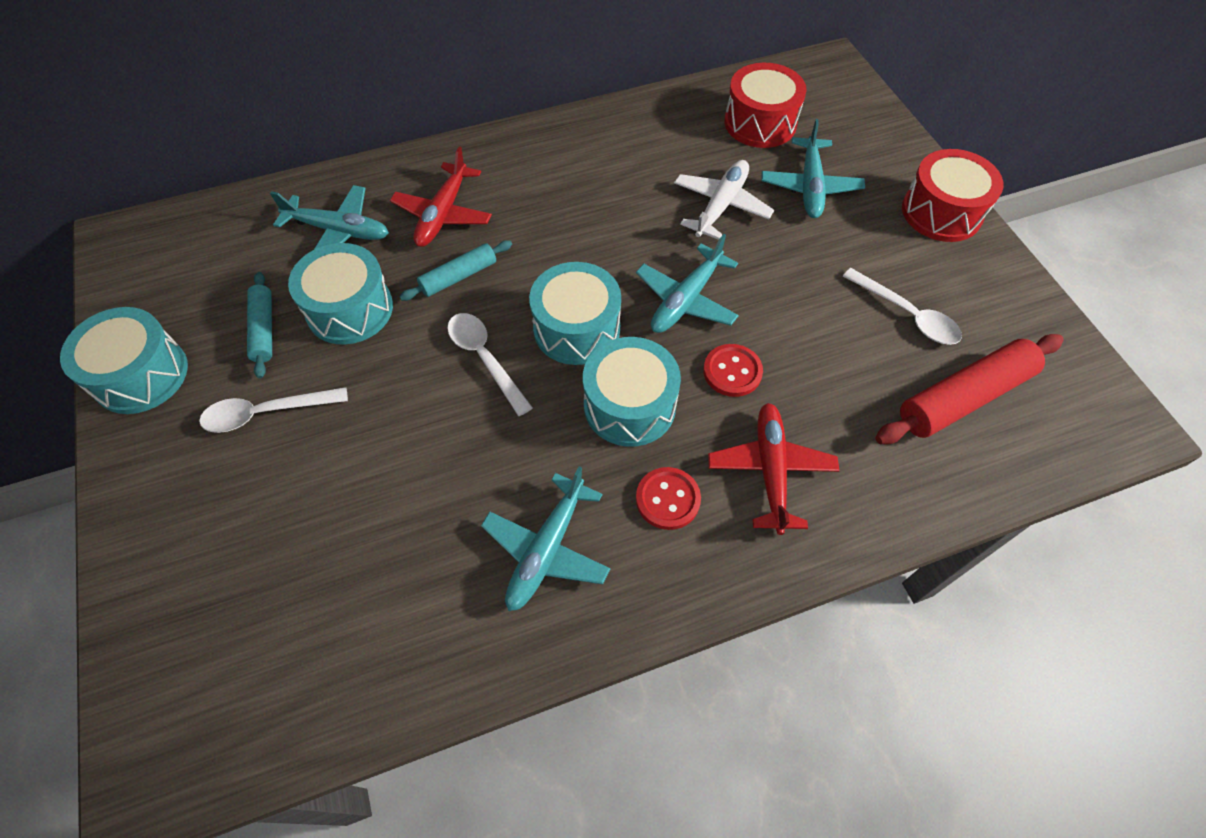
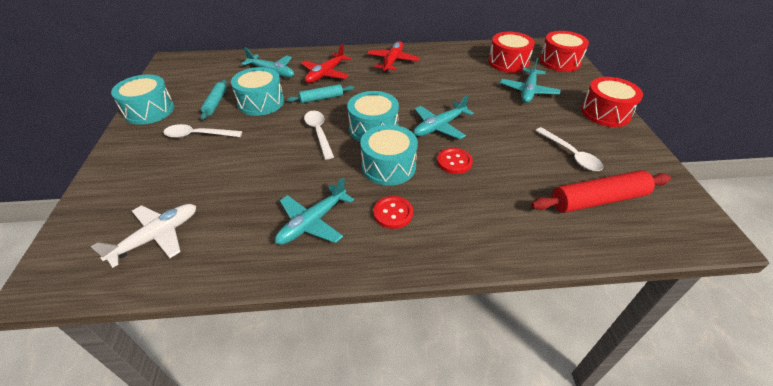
camera: 15 degrees right, 15 degrees down
(720, 206) = (474, 92): white plane -> white plane (156, 237)
(770, 471) = (461, 212): red plane -> red plane (392, 61)
(845, 104) = (559, 61): none -> red drum

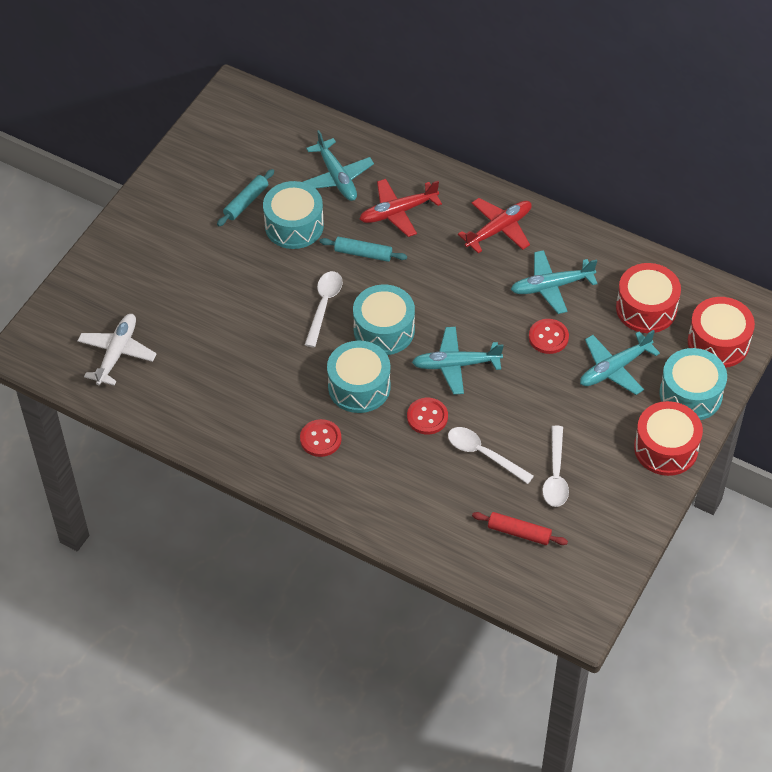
camera: 35 degrees right, 10 degrees up
(149, 110) = (174, 179): turquoise drum -> turquoise drum (690, 394)
(156, 237) = (117, 354): white plane -> white plane turned 60 degrees counterclockwise
(198, 135) = (205, 245): white spoon -> white spoon (483, 454)
(313, 222) = (247, 409): turquoise plane -> turquoise plane (552, 286)
(476, 92) = (548, 337): none -> red button
(598, 200) = (519, 532): red rolling pin -> red rolling pin, size x0.58

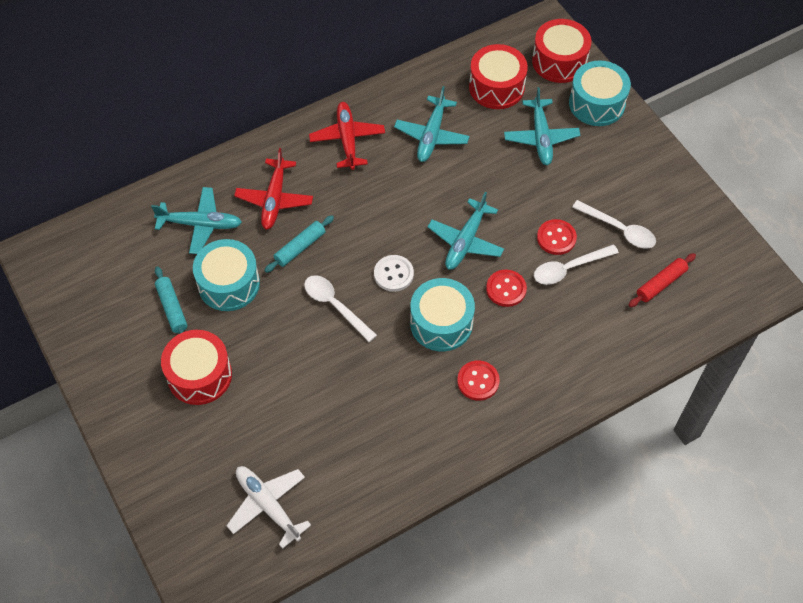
camera: 60 degrees left, 5 degrees up
(384, 330) = (393, 274): turquoise drum -> white button
(548, 337) = (481, 164): red button -> red button (556, 238)
(666, 448) = (637, 145): red drum -> red drum (199, 375)

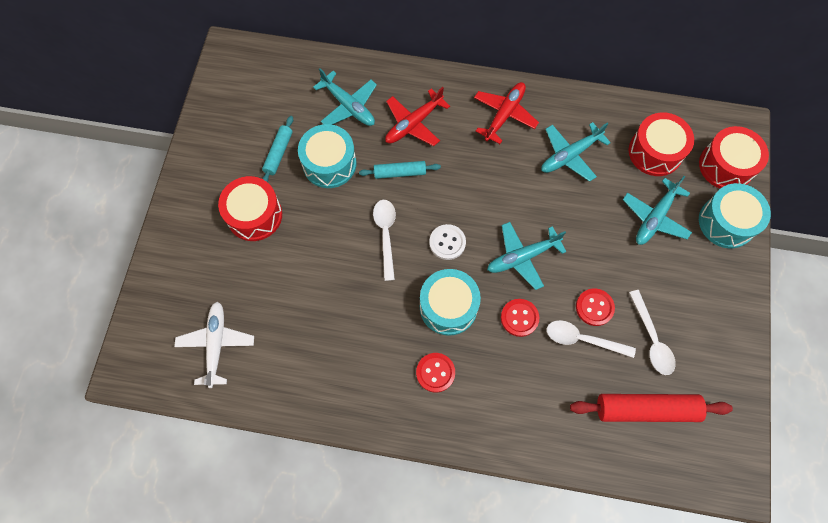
camera: 40 degrees right, 10 degrees up
(661, 284) = (646, 409): red rolling pin -> red rolling pin, size x1.72

